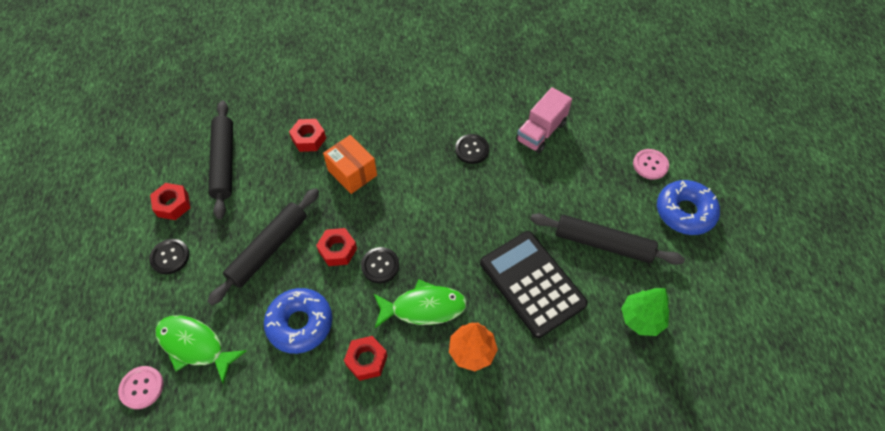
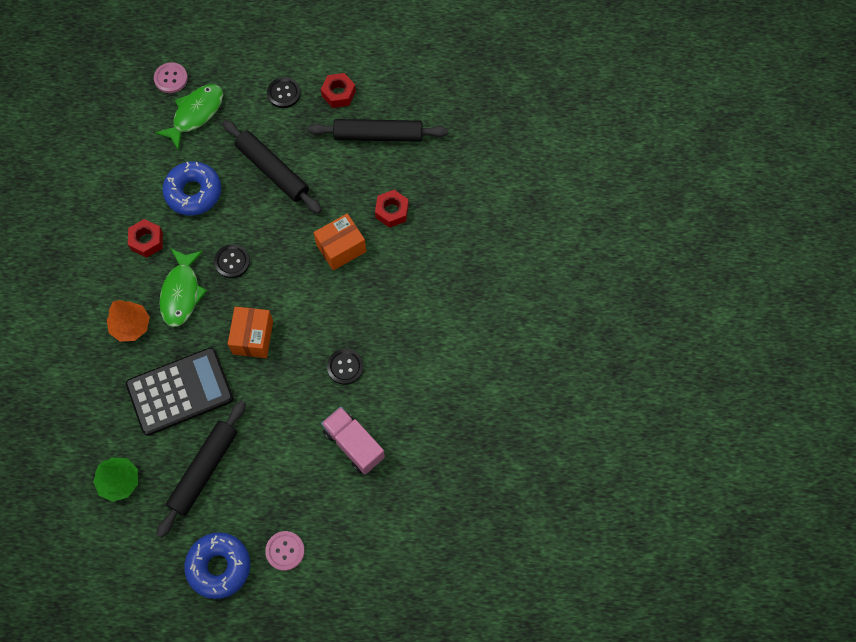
camera: 100 degrees right, 10 degrees up
(338, 250) = (257, 227): red nut -> none
(459, 229) = (253, 337): none -> orange box

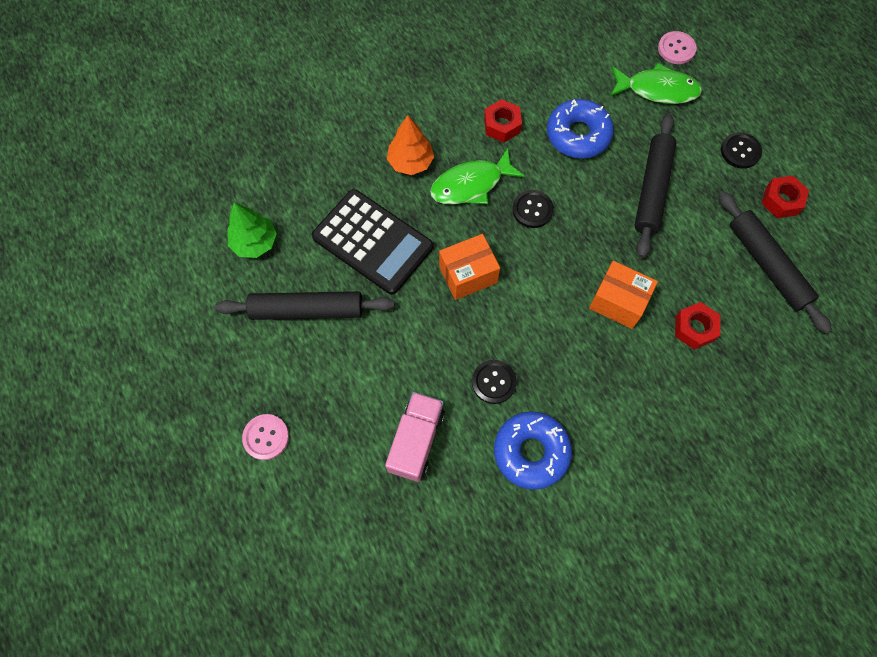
camera: 60 degrees right, 0 degrees up
(219, 566) = (217, 382): blue donut -> blue donut (531, 452)

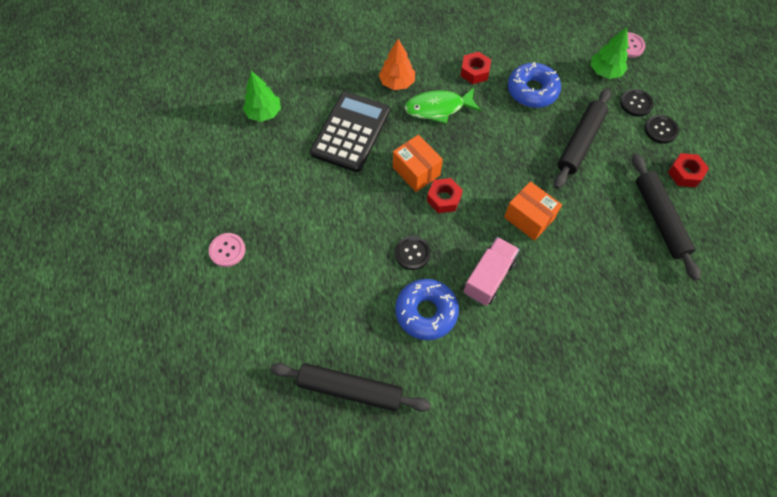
camera: 15 degrees right, 5 degrees down
(307, 310) = (287, 168): black rolling pin -> black rolling pin (350, 389)
(372, 242) = (351, 132): black calculator -> black calculator turned 120 degrees counterclockwise
(416, 441) = (339, 281): pink truck -> pink truck (488, 277)
(468, 274) = (416, 171): orange box -> orange box turned 60 degrees clockwise
(532, 210) = (480, 136): black button -> black button (636, 103)
(657, 90) = (605, 72): green fish -> green tree
(694, 328) = (585, 252): red nut -> red nut (444, 199)

